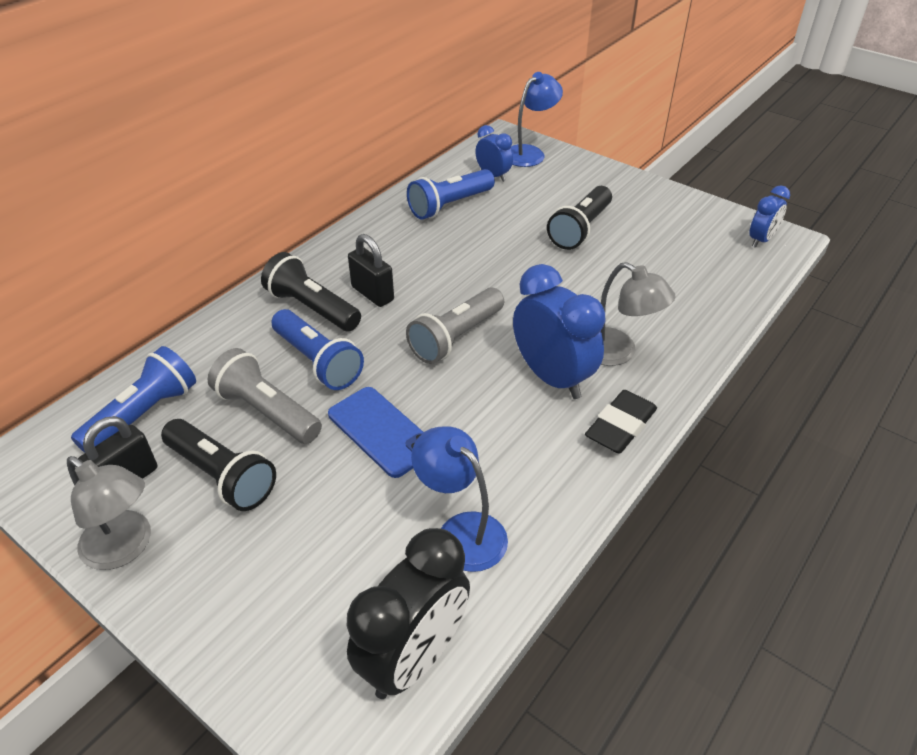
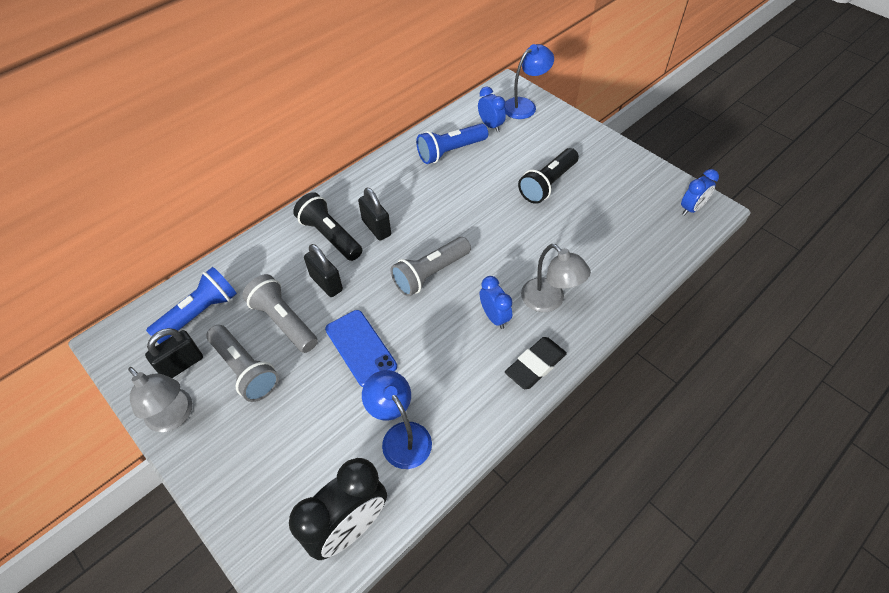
camera: 10 degrees right, 10 degrees up
(222, 476) = (245, 369): black flashlight -> grey flashlight
(318, 361) = (326, 283): blue flashlight -> black padlock
(552, 377) = (494, 317): blue clock -> blue clock, size x0.56

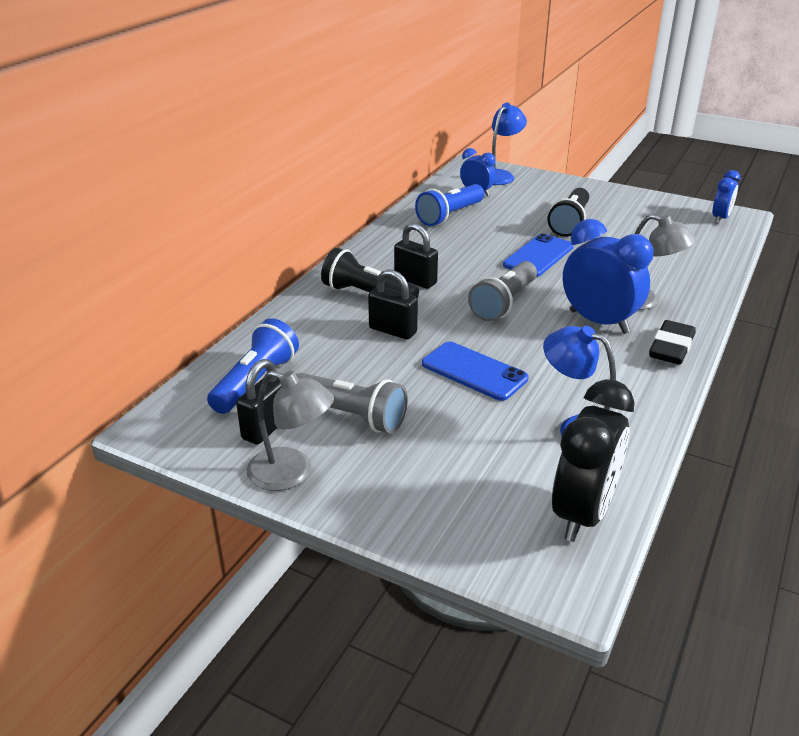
camera: 20 degrees left, 20 degrees down
(284, 321) = (366, 368): grey flashlight -> none
(494, 221) = (538, 256): none -> blue phone
(494, 317) = (599, 322): blue clock -> blue clock, size x1.78

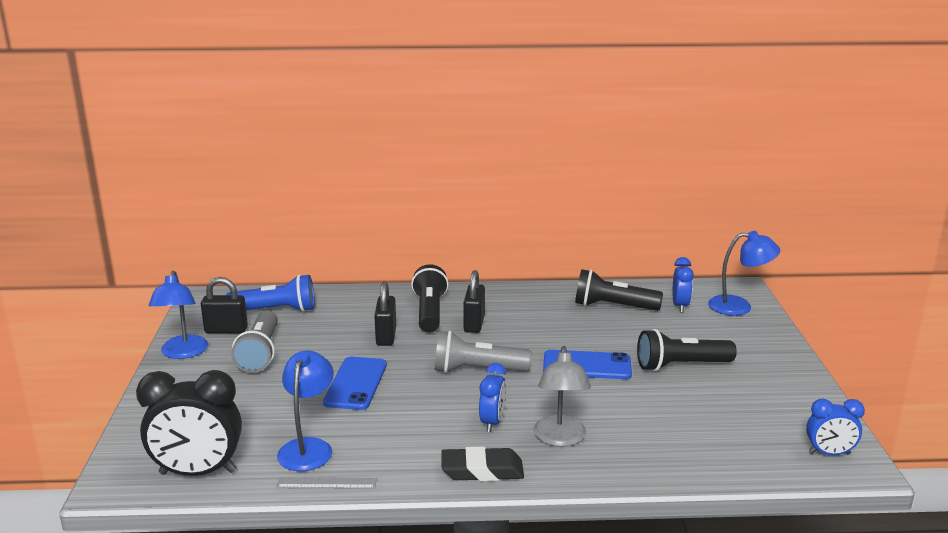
camera: 60 degrees right, 10 degrees down
(291, 473) = (183, 353): grey lamp -> blue lamp
(450, 216) = (613, 307): blue flashlight -> black flashlight
(599, 322) = (492, 422): blue clock -> blue clock, size x0.56
(648, 433) = (326, 483): none -> grey ruler

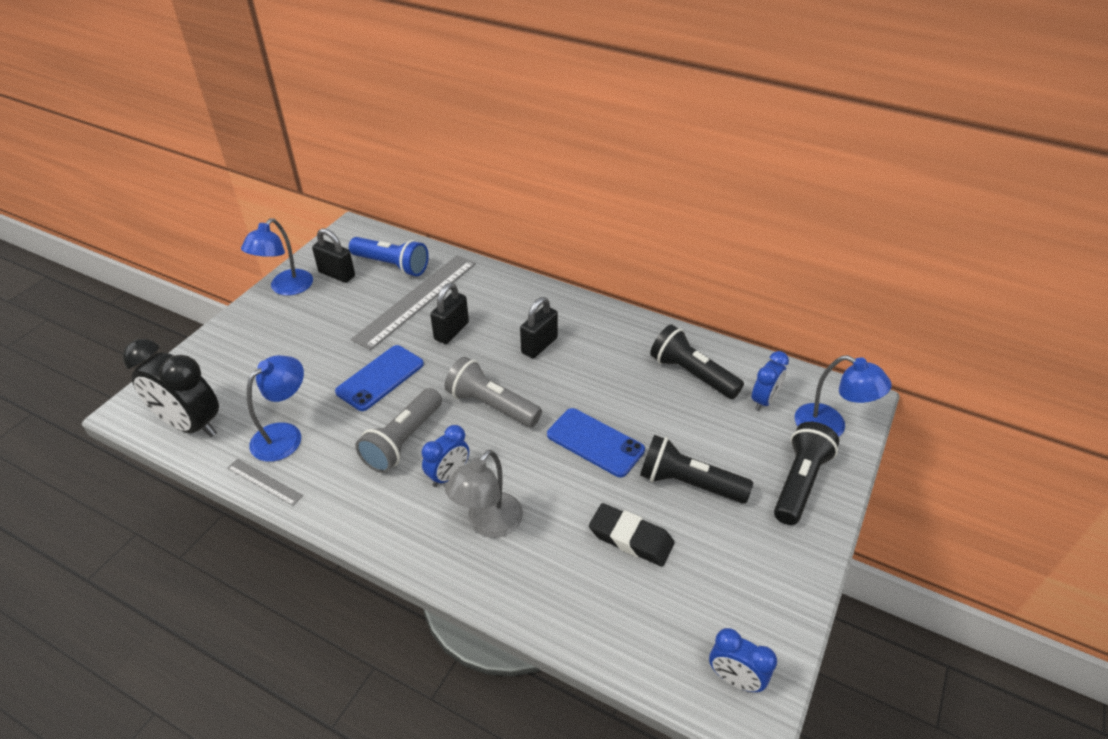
camera: 30 degrees right, 20 degrees up
(260, 353) = (339, 311): grey flashlight -> grey flashlight (403, 441)
(328, 326) = (416, 300): none -> grey ruler
(429, 312) = (513, 315): black flashlight -> black flashlight (799, 482)
(482, 470) = (390, 528): black eraser -> black eraser (630, 538)

